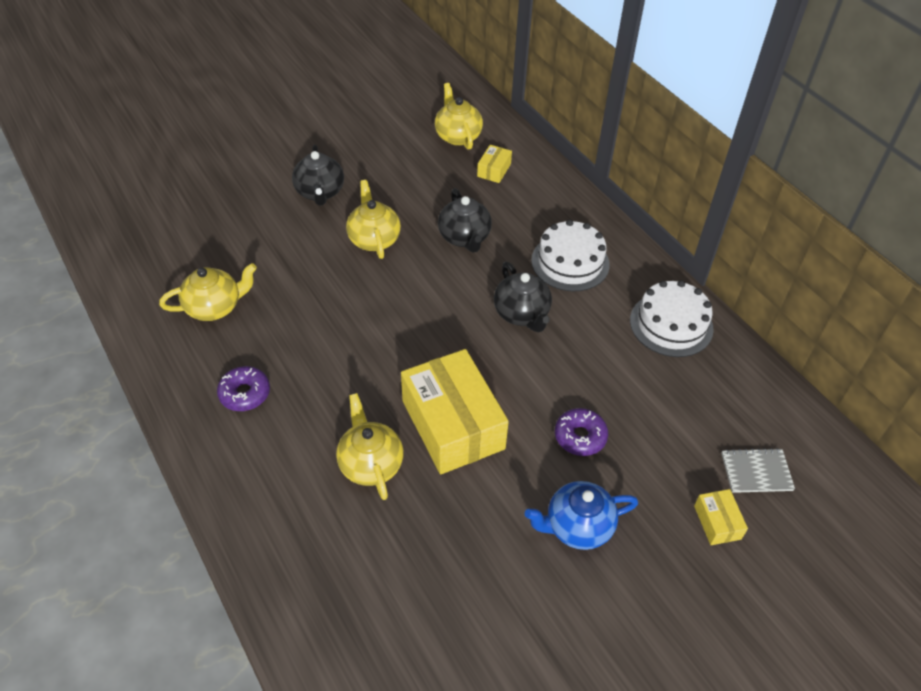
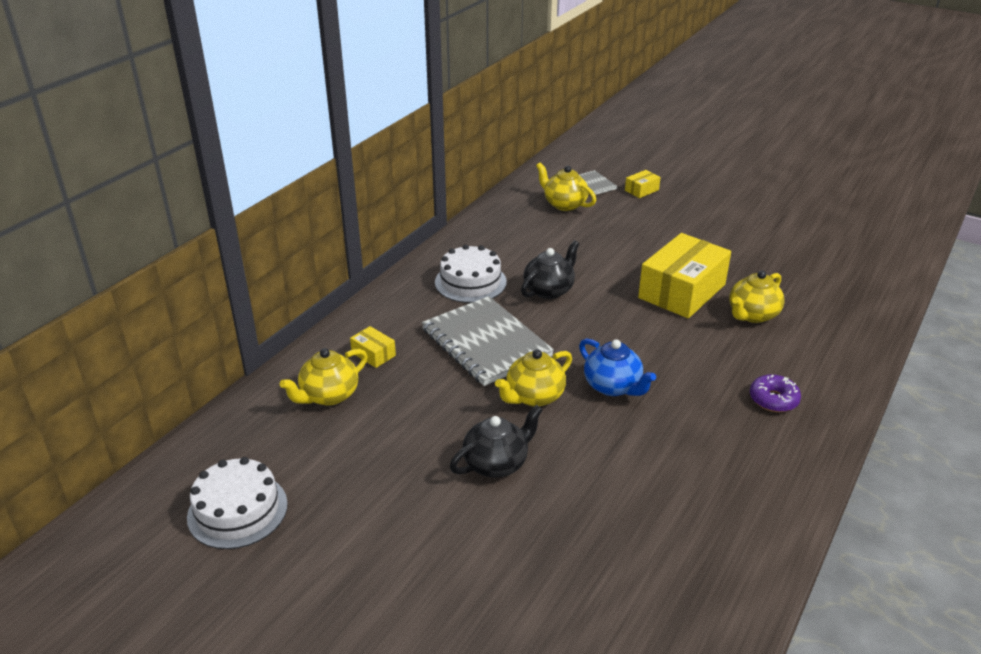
camera: 115 degrees left, 15 degrees down
(215, 307) = (715, 465): yellow teapot -> yellow teapot (564, 204)
(464, 237) = (486, 343): black teapot -> grey notebook
(494, 170) = (373, 354): yellow box -> yellow box turned 45 degrees clockwise
(577, 526) = (698, 229): blue teapot -> blue teapot (613, 386)
(580, 436) = (634, 242): purple donut -> none
(671, 324) = (499, 228): white cake -> white cake (237, 510)

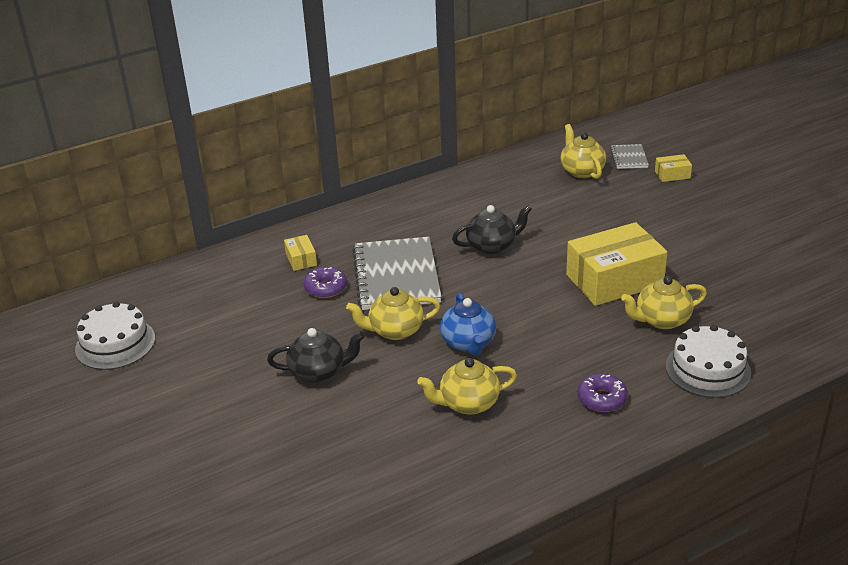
camera: 30 degrees right, 0 degrees up
(328, 395) = (241, 281): yellow teapot -> yellow teapot (468, 403)
(426, 376) = (325, 288): none -> purple donut
(470, 282) = (430, 221): white cake -> white cake (707, 369)

